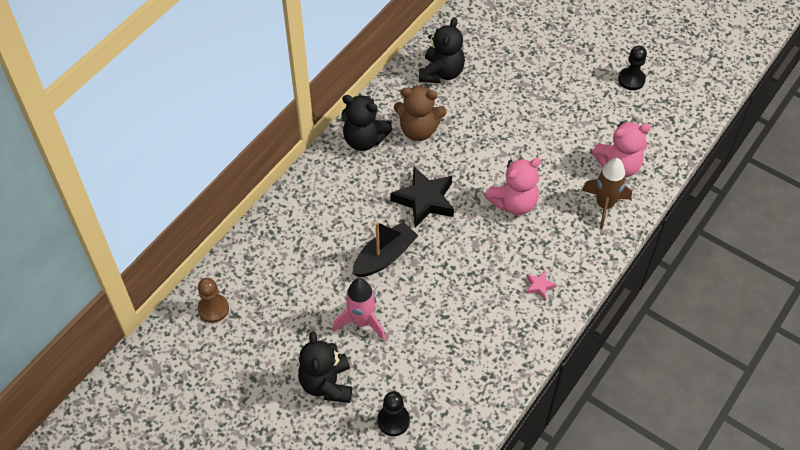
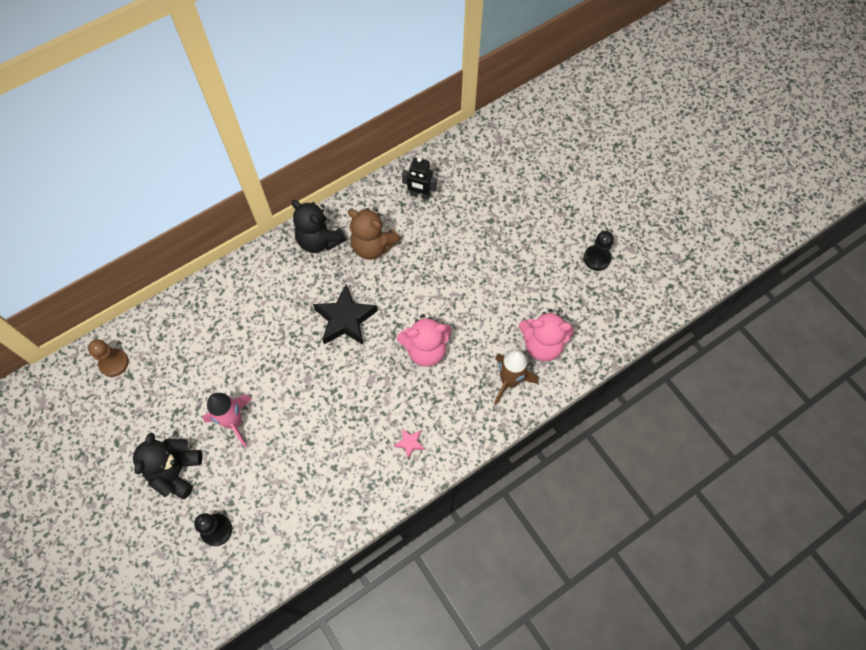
camera: 20 degrees right, 10 degrees up
(384, 257) = (284, 364): black boat -> none
(441, 73) = (420, 195): black teddy bear -> black robot

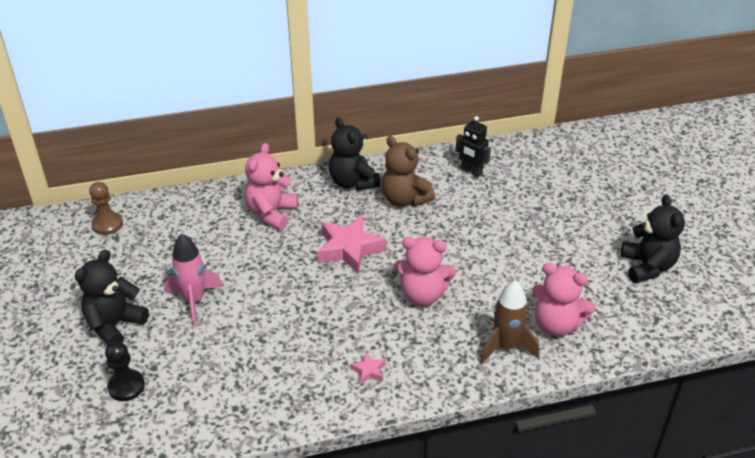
camera: 20 degrees right, 25 degrees down
(260, 301) = (271, 213): none -> pink teddy bear
(345, 319) = (349, 249): black star -> pink star
(597, 258) = (647, 266): black pawn -> black teddy bear

